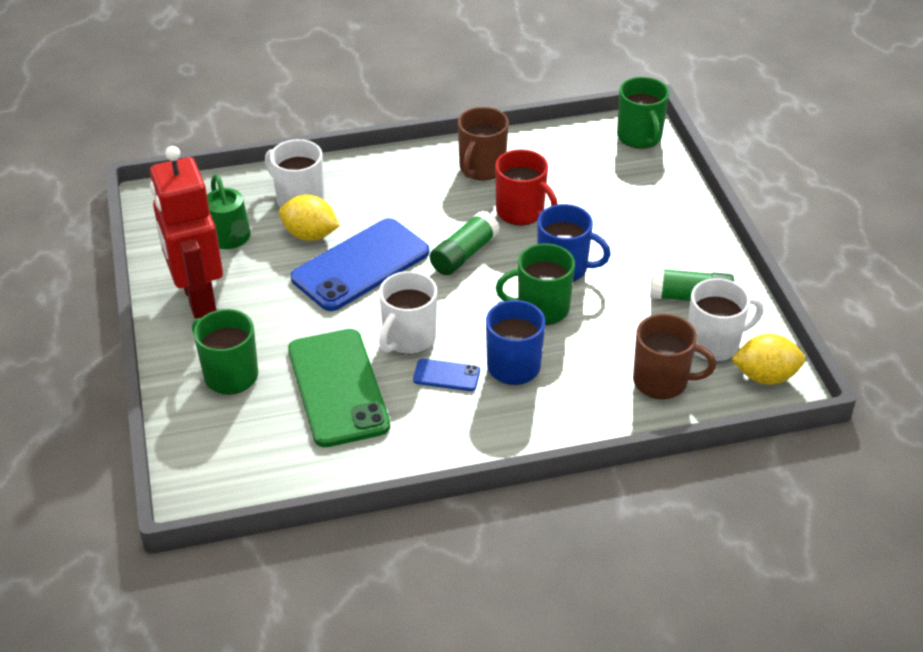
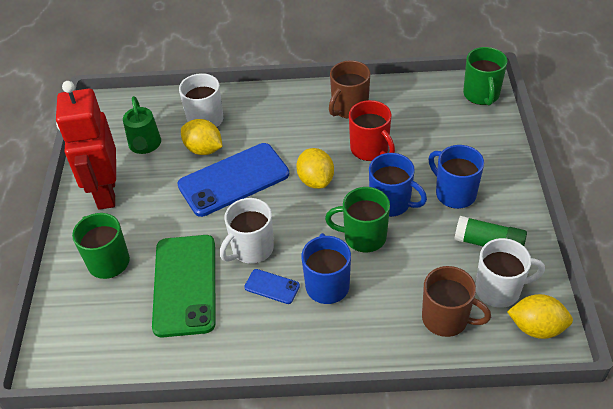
camera: 15 degrees right, 5 degrees up
(464, 254) = (315, 180): green glue stick -> yellow lemon
(636, 249) = (454, 193): none -> blue mug

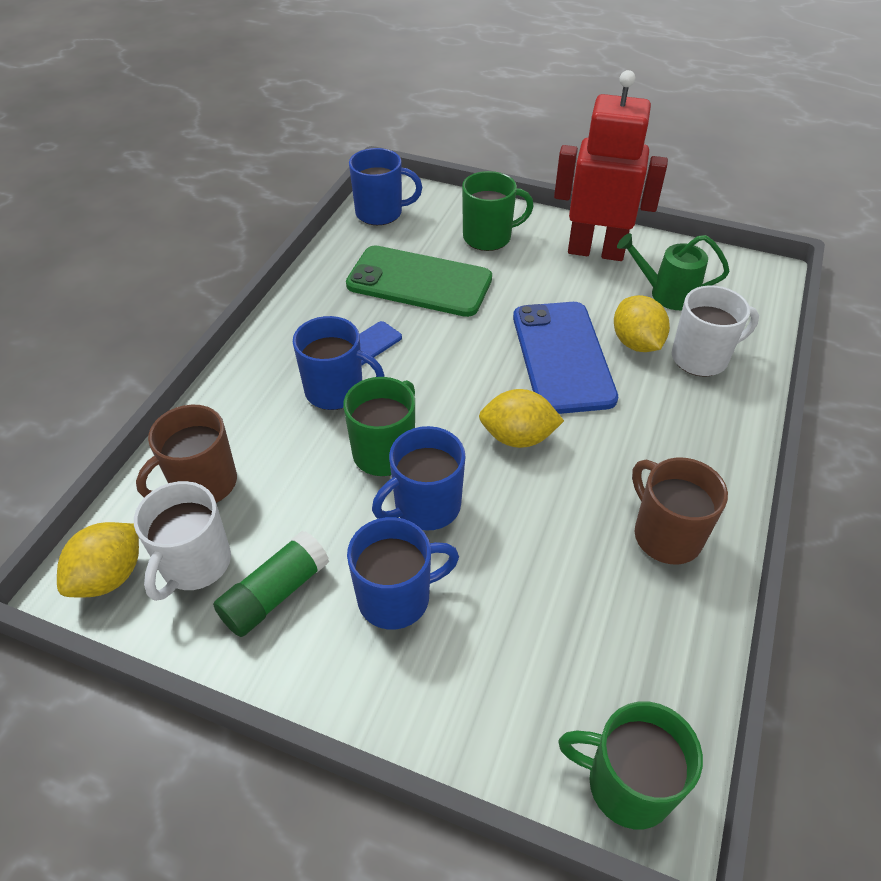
camera: 110 degrees right, 0 degrees up
(93, 353) = (380, 213): none -> blue mug
(203, 149) = (636, 343): yellow lemon -> yellow lemon turned 75 degrees counterclockwise
(251, 249) = (435, 343): white mug -> none
(370, 149) = (551, 525): red mug -> none

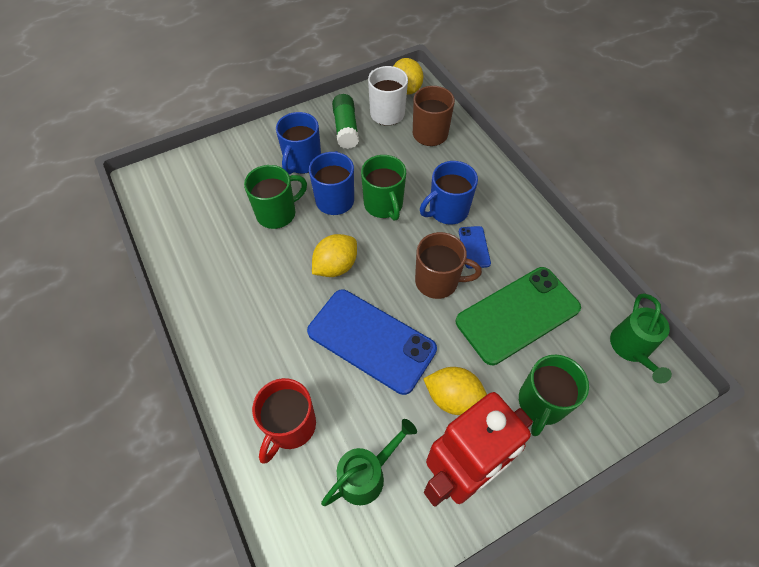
camera: 130 degrees right, 10 degrees up
(380, 213) = (631, 349): blue mug -> green watering can
(627, 784) = (160, 178): green mug -> green mug (277, 213)
(636, 343) = (341, 397): yellow lemon -> yellow lemon (453, 398)
(665, 535) = (216, 279): brown mug -> brown mug (438, 281)
(701, 358) = (290, 426): white mug -> red mug

